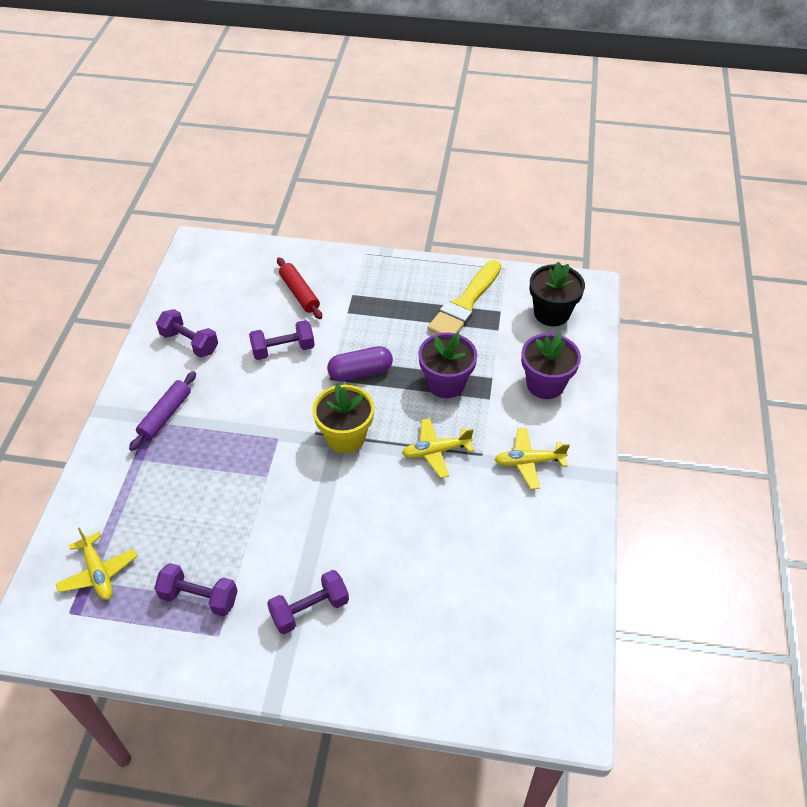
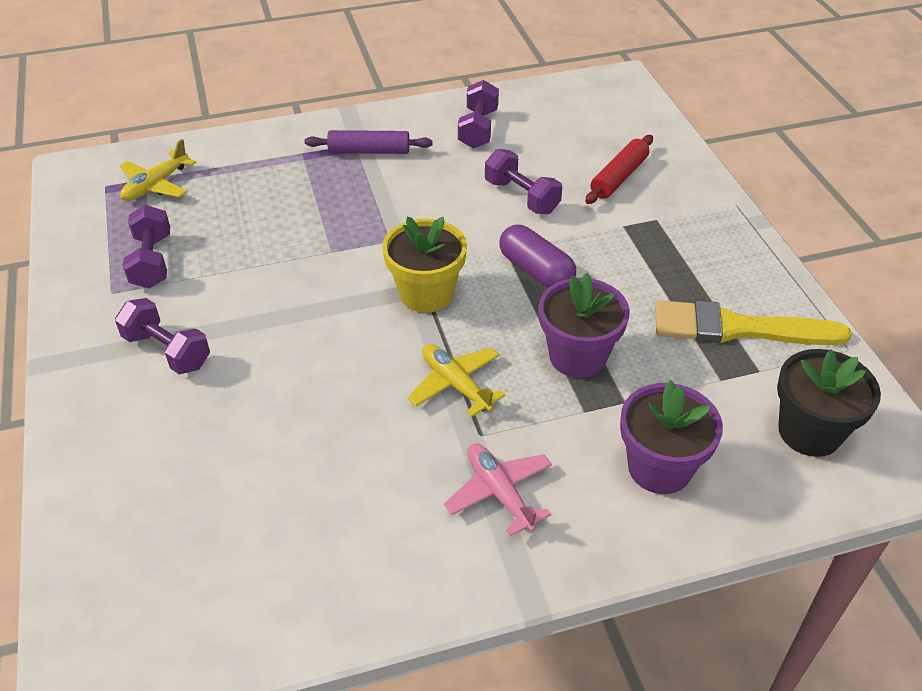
camera: 65 degrees right, 5 degrees down
(529, 462) = (499, 493): yellow plane -> pink plane

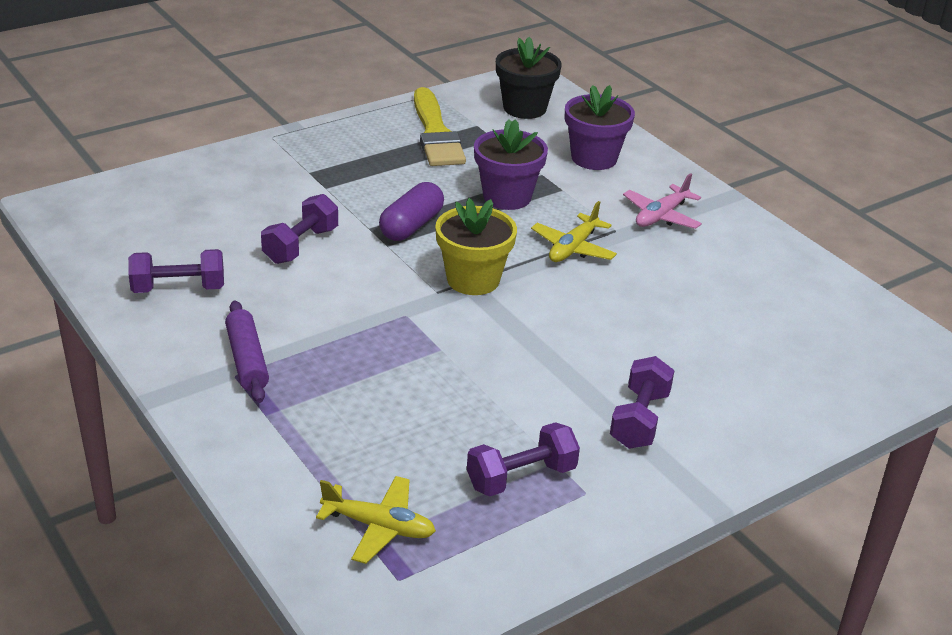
camera: 110 degrees left, 10 degrees down
(619, 177) = (248, 194): red rolling pin -> none

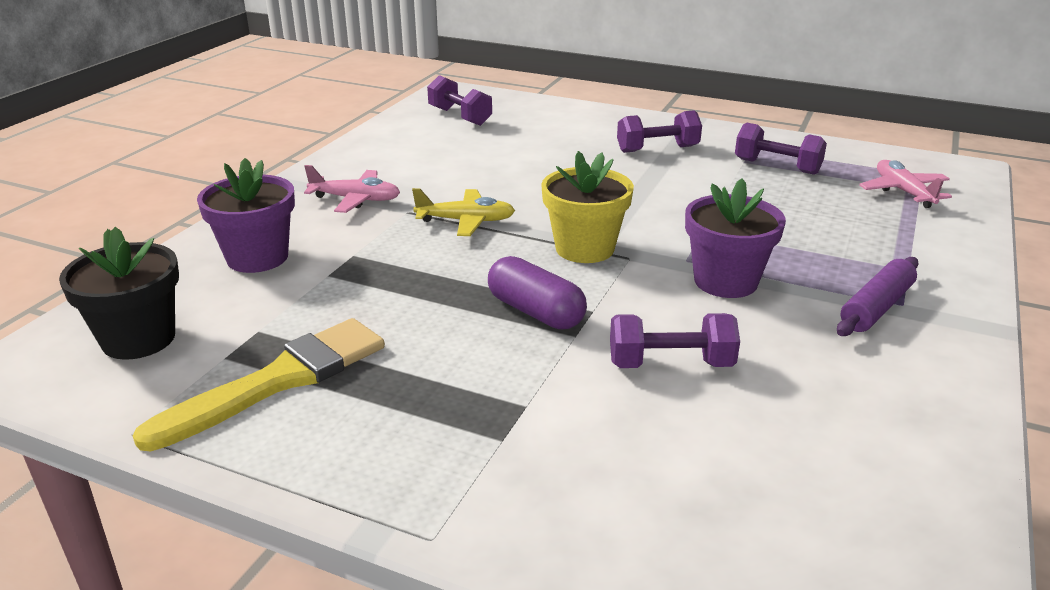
camera: 120 degrees left, 5 degrees down
(178, 288) = (869, 406): purple dumbbell -> purple dumbbell (460, 116)
(379, 526) = (903, 192): yellow plane -> pink plane
(411, 226) = (535, 312): purple capsule -> purple capsule turned 45 degrees clockwise
(507, 197) = (404, 279): purple flower pot -> purple flower pot (725, 281)

